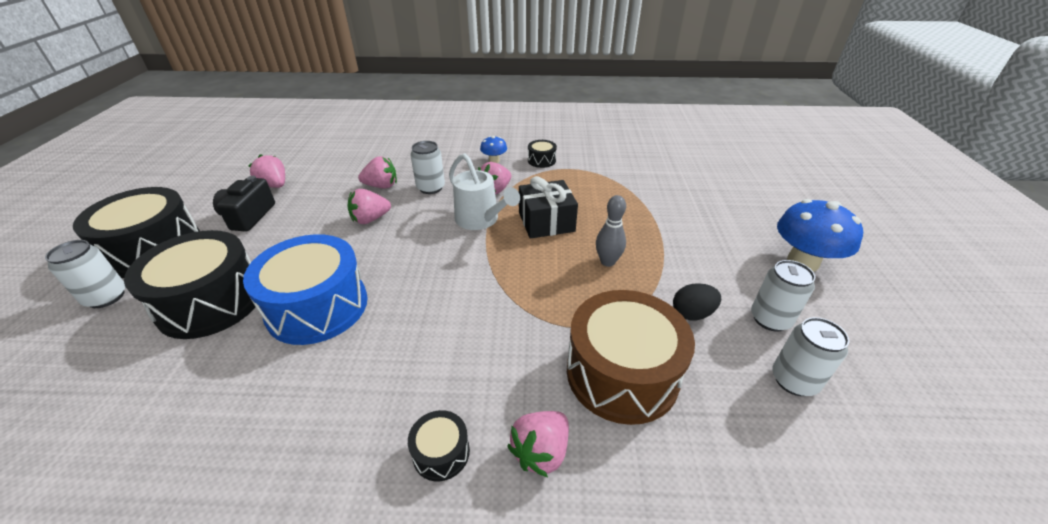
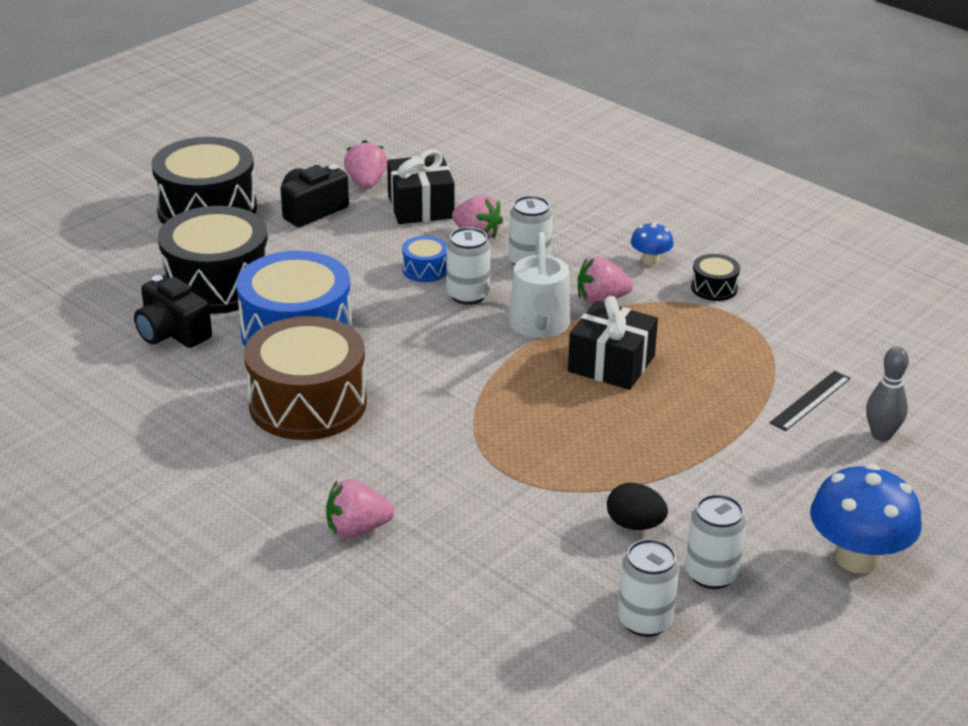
camera: 40 degrees right, 5 degrees down
(106, 297) = (144, 239): white can -> white can (468, 295)
(198, 366) = (172, 333): none -> black camera
(327, 185) = (420, 207): none -> black gift
(370, 219) = (425, 269): pink strawberry -> blue drum
(441, 452) = (286, 486): black drum -> none
(607, 262) = (620, 436): grey bowling pin -> grey bowling pin (881, 435)
(622, 373) = (492, 524): brown drum -> brown drum (307, 403)
(659, 193) = (810, 400): none -> black ruler

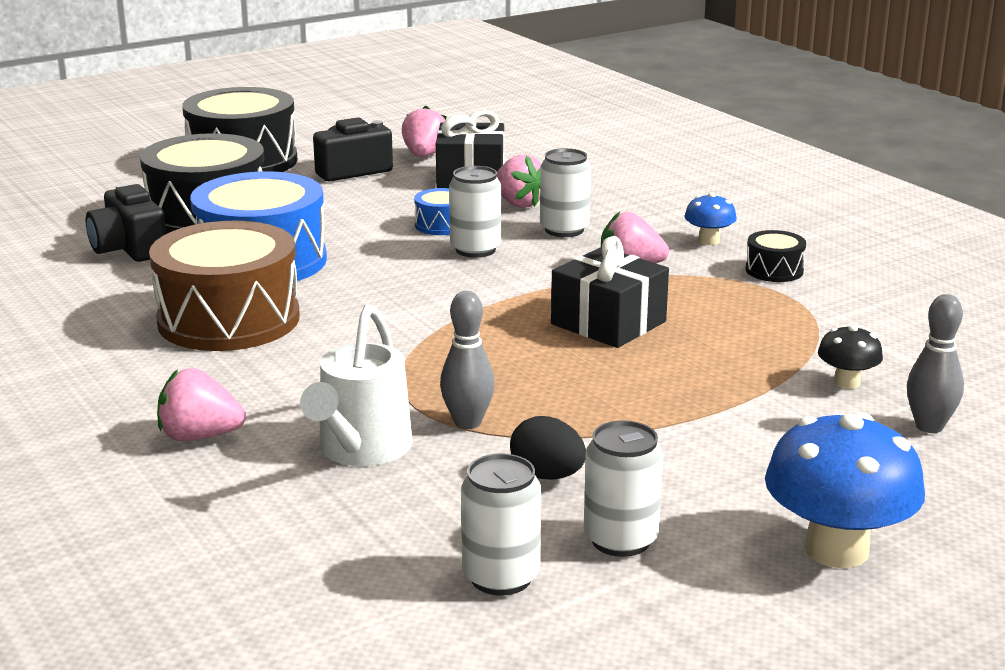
camera: 15 degrees right, 10 degrees down
(539, 326) = (542, 282): white watering can -> white watering can (360, 450)
(553, 483) = (467, 422): none -> grey bowling pin
(810, 400) = (847, 382): black ruler -> black mushroom

